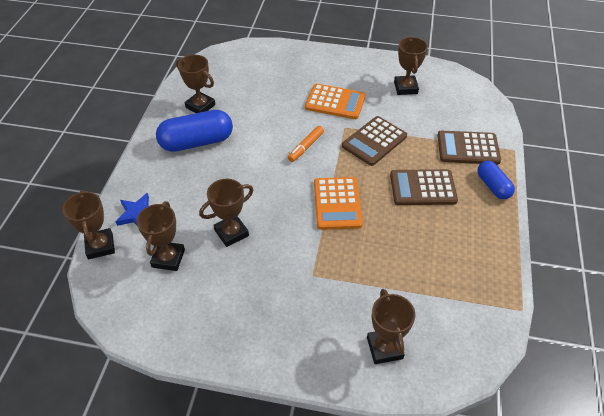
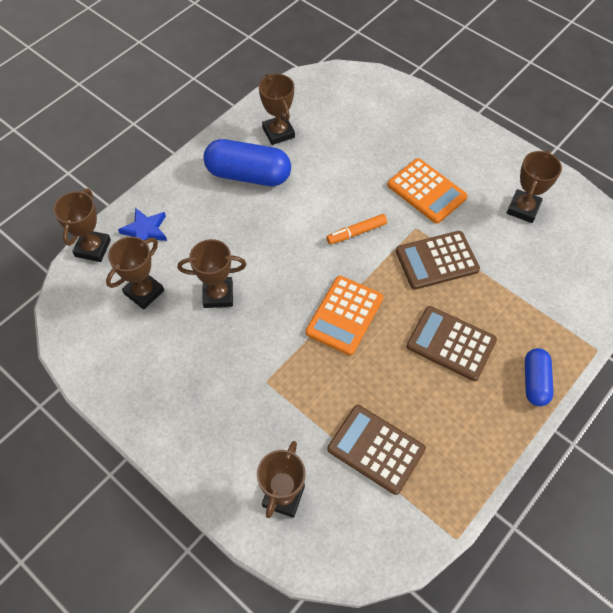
camera: 30 degrees right, 10 degrees up
(468, 148) = (541, 321): brown calculator -> brown calculator (376, 449)

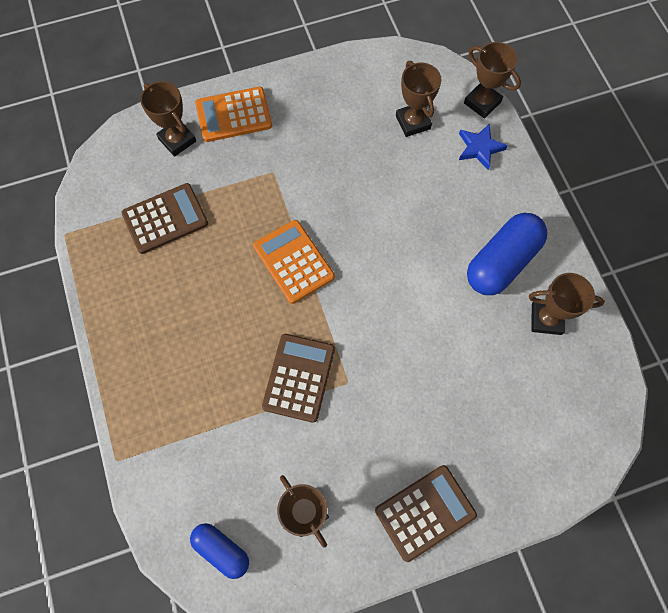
camera: 120 degrees right, 10 degrees up
(218, 295) = (376, 174): brown trophy -> none
(356, 232) = (374, 323): orange marker -> none
(426, 191) = (386, 423): orange calculator -> orange calculator (234, 115)
(451, 343) = (210, 332): brown calculator -> brown calculator (425, 512)
(535, 381) = (129, 379): blue capsule -> blue capsule (222, 550)

